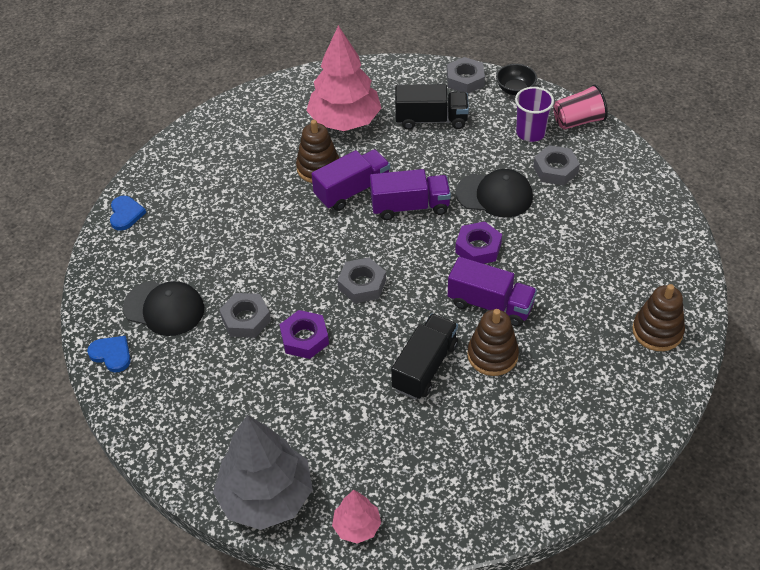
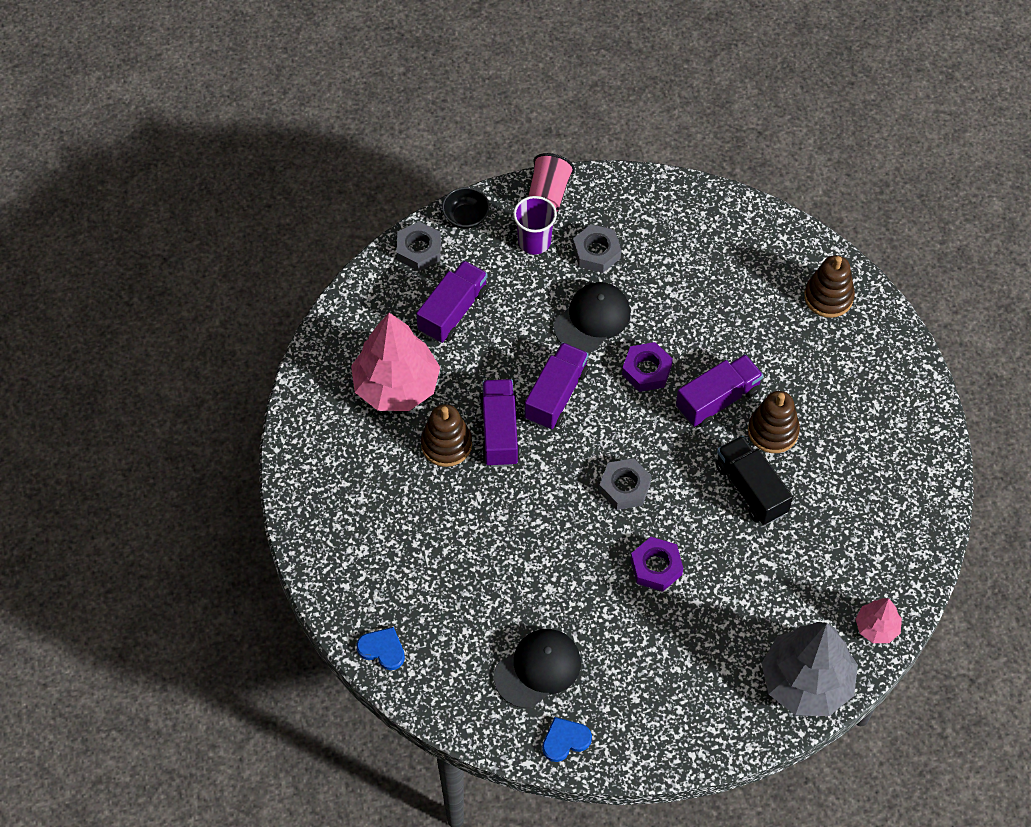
camera: 60 degrees left, 10 degrees up
(246, 319) = (600, 605): grey nut -> none
(431, 119) = (453, 311): black truck -> purple truck

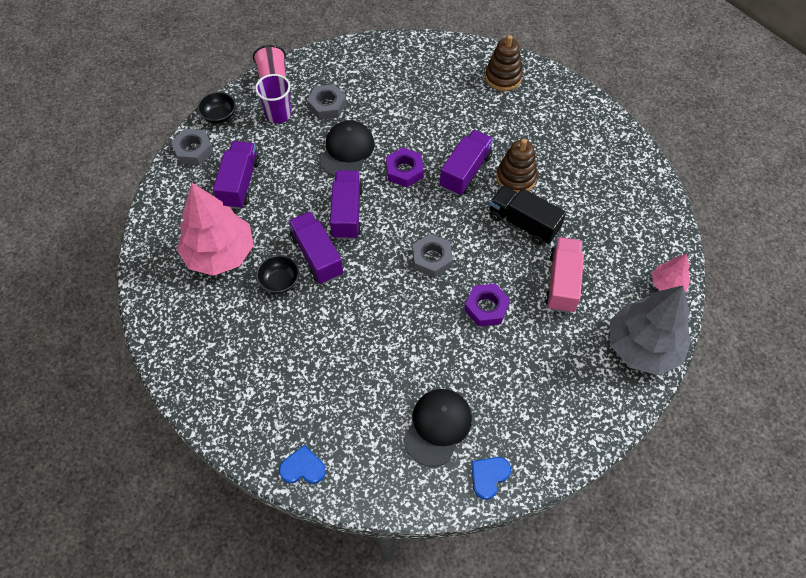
camera: 25 degrees left, 0 degrees up
(446, 444) = (280, 281): brown stacking toy -> black bowl
(757, 575) = (562, 282): none -> pink truck

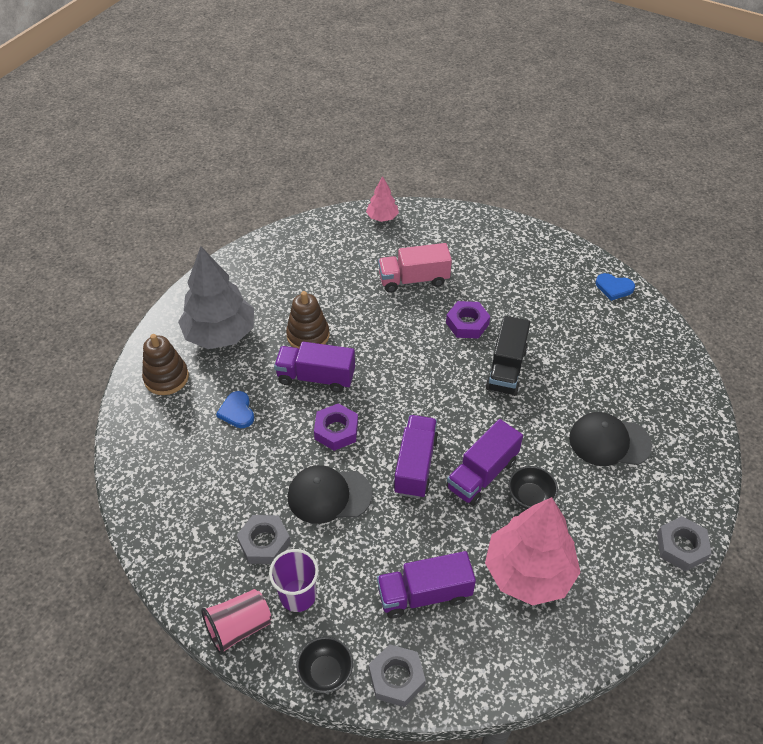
camera: 110 degrees left, 10 degrees down
(303, 468) = (694, 407): blue heart -> blue heart (237, 411)
(347, 213) = (415, 465): purple truck -> purple truck turned 120 degrees clockwise
(432, 258) = (436, 376): grey nut -> grey nut (681, 547)
(437, 427) = (596, 328): black cap -> black cap (609, 441)
(523, 223) = (361, 318): black truck -> black truck (506, 369)
(642, 346) = (449, 223): grey tree -> grey tree (220, 334)

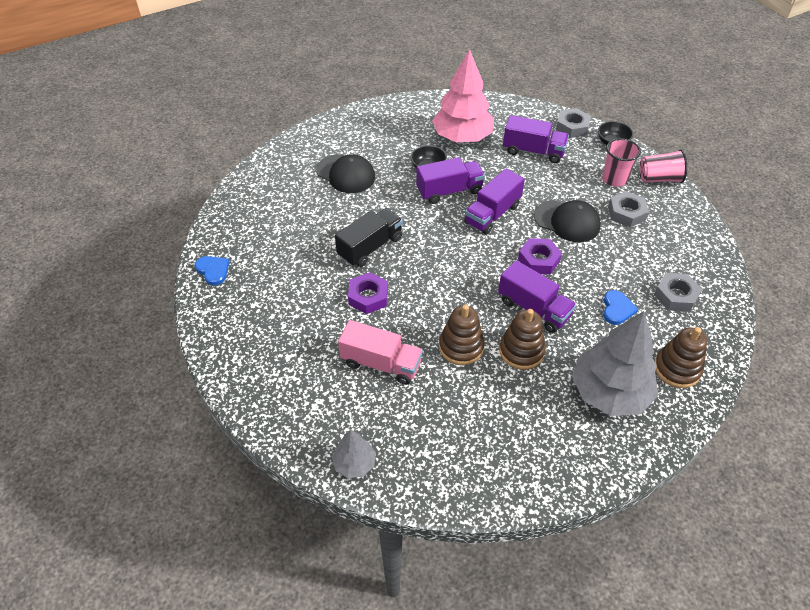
camera: 150 degrees left, 0 degrees up
(298, 595) = (614, 179): purple cup -> pink cup
(360, 318) = (461, 347): none -> brown stacking toy
(382, 217) = (354, 463): pink tree -> grey tree
(681, 547) = (362, 114): grey nut -> grey nut (675, 296)

